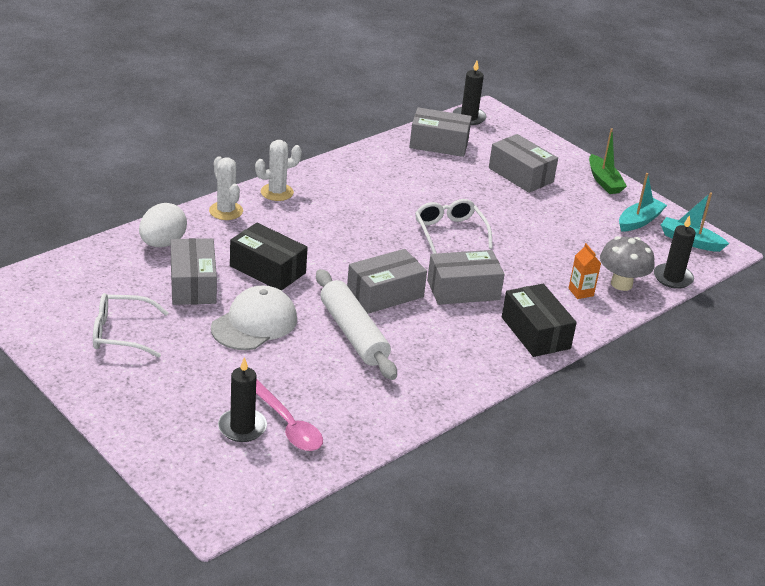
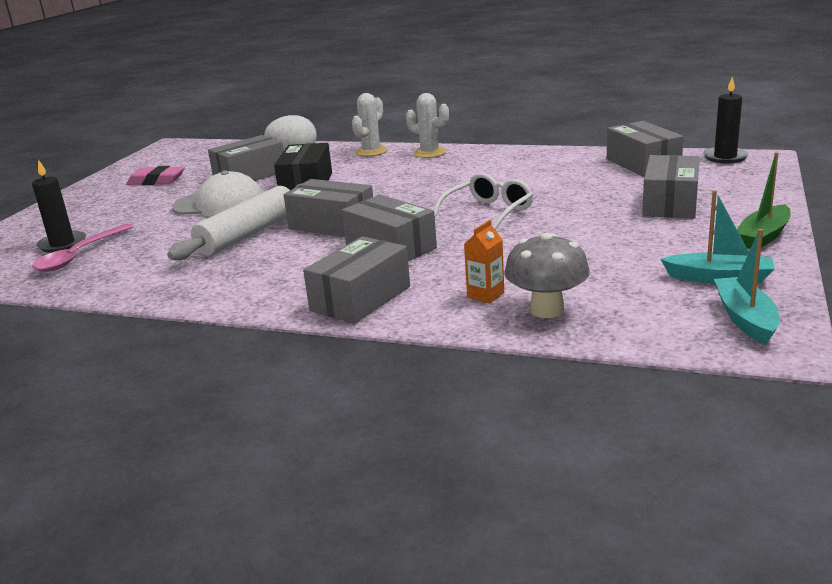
camera: 65 degrees right, 10 degrees down
(122, 334) = (157, 181): white glasses -> pink eraser
(535, 333) = (360, 298): black box -> grey box
(672, 278) = (624, 334): black candle -> none

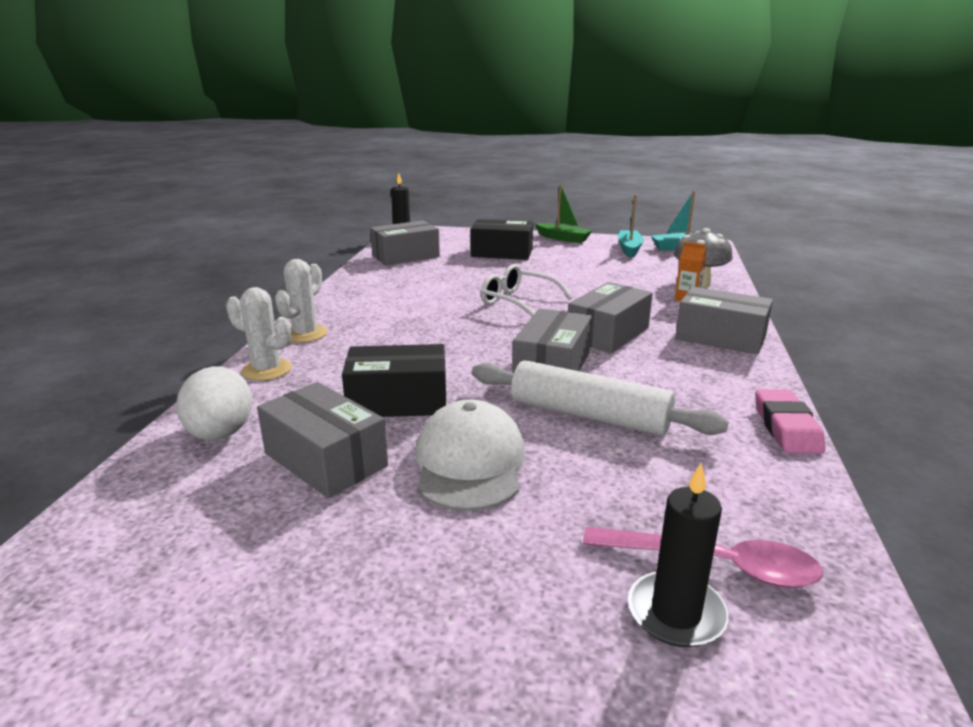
camera: 100 degrees left, 0 degrees up
(157, 181) = (297, 585): pink eraser -> pink eraser (786, 427)
(670, 203) = (502, 253): grey box -> black box

